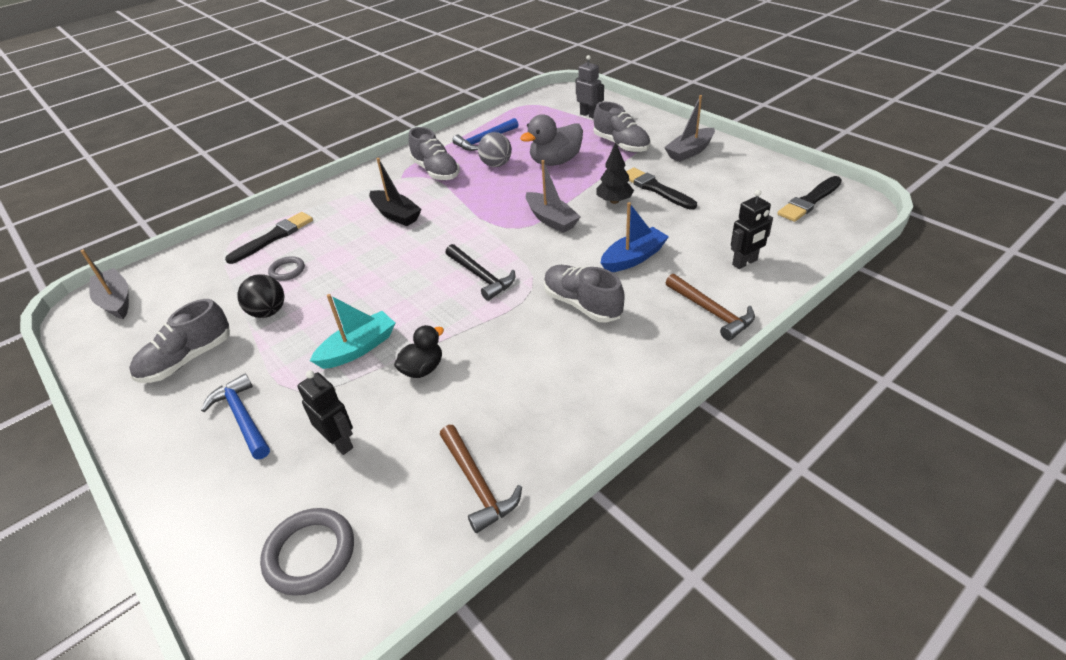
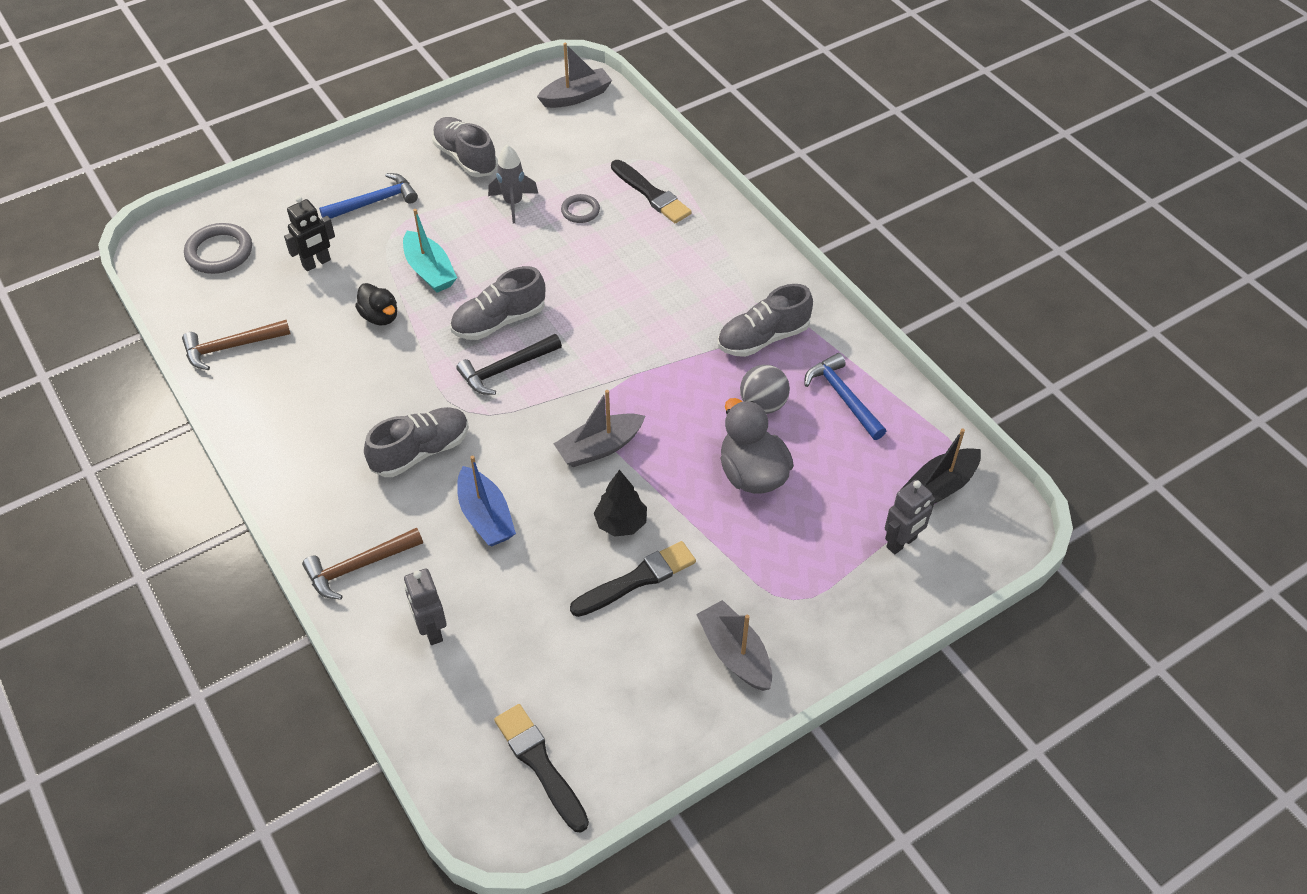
camera: 95 degrees right, 10 degrees up
(268, 312) = (513, 203): black ball -> grey rocket
(396, 215) = (663, 297): black boat -> black boat (939, 487)
(621, 145) = (783, 566): grey shoe -> grey shoe (499, 321)
(745, 263) = (431, 630): black robot -> grey robot

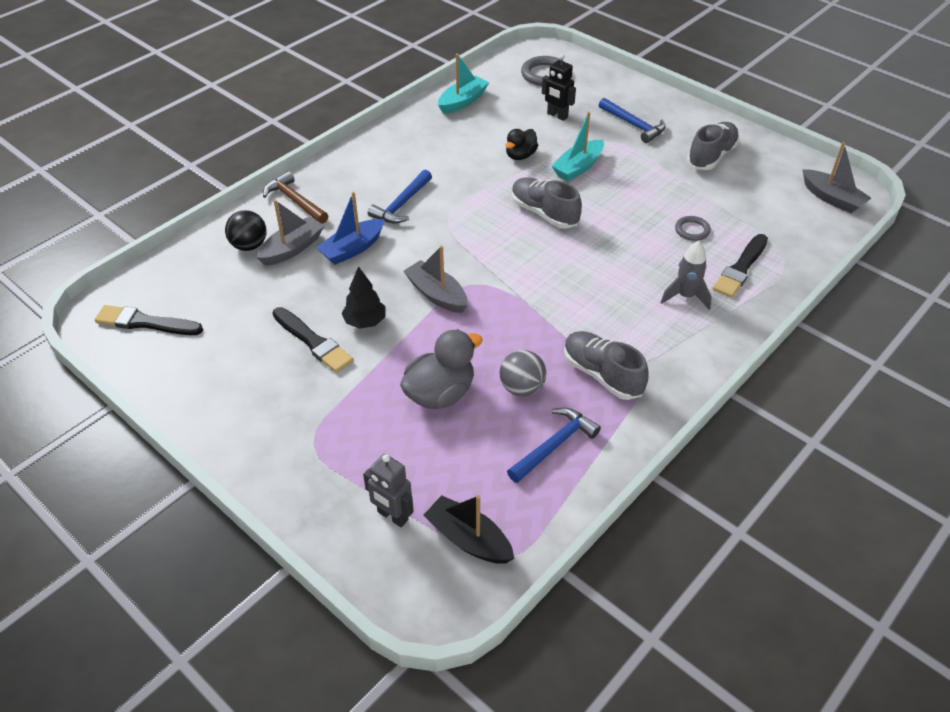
camera: 75 degrees right, 5 degrees down
(231, 347) = (462, 101): brown hammer -> turquoise boat
(421, 452) = (402, 204): grey shoe -> blue hammer
(431, 630) = (249, 245): grey robot -> black ball
(506, 369) = (496, 227): black hammer -> none
(513, 203) = (676, 192): grey rocket -> grey rocket (685, 296)
(540, 764) = (146, 322): black brush -> black brush turned 120 degrees counterclockwise
(735, 653) = (252, 414): grey boat -> grey boat (292, 249)

